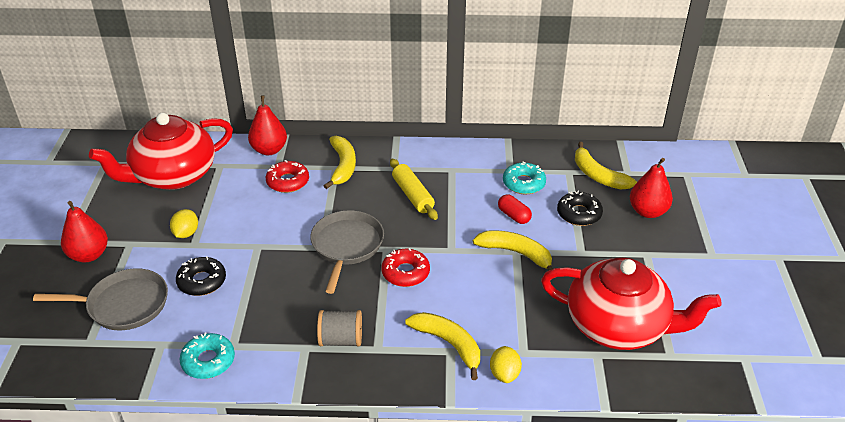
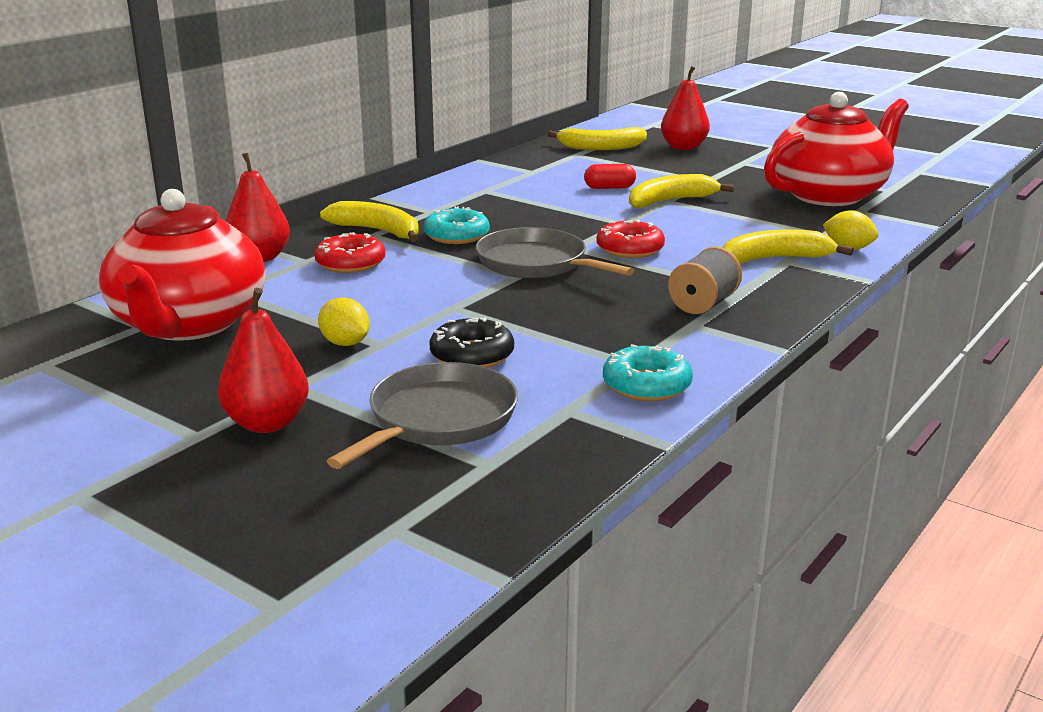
camera: 55 degrees left, 15 degrees down
(412, 195) = (498, 215): yellow rolling pin -> none
(523, 183) = (564, 172): turquoise donut -> turquoise donut (456, 235)
(579, 214) = (647, 167): black donut -> none

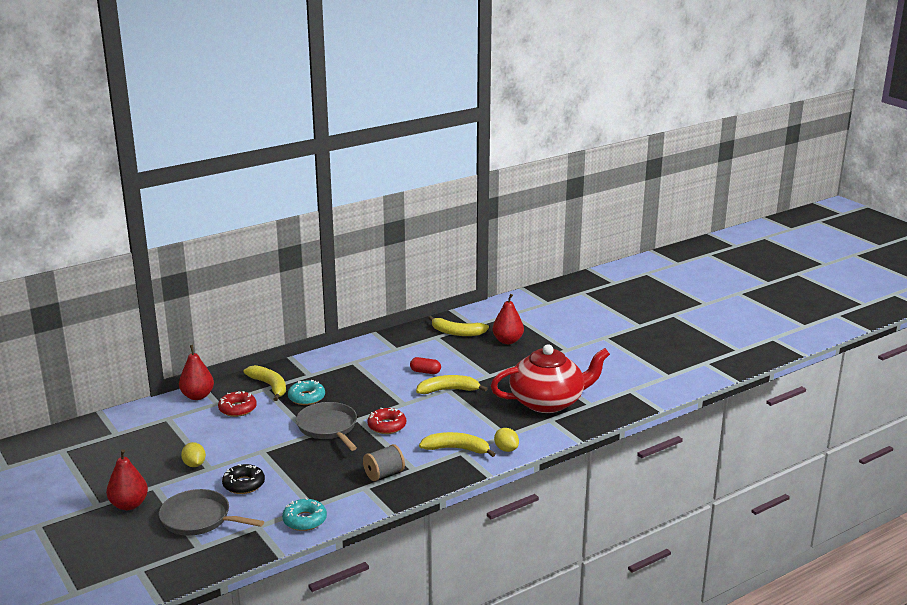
camera: 20 degrees right, 0 degrees up
(188, 324) = (135, 437): red teapot -> none
(438, 419) = (199, 519): grey pan -> grey pan turned 120 degrees counterclockwise

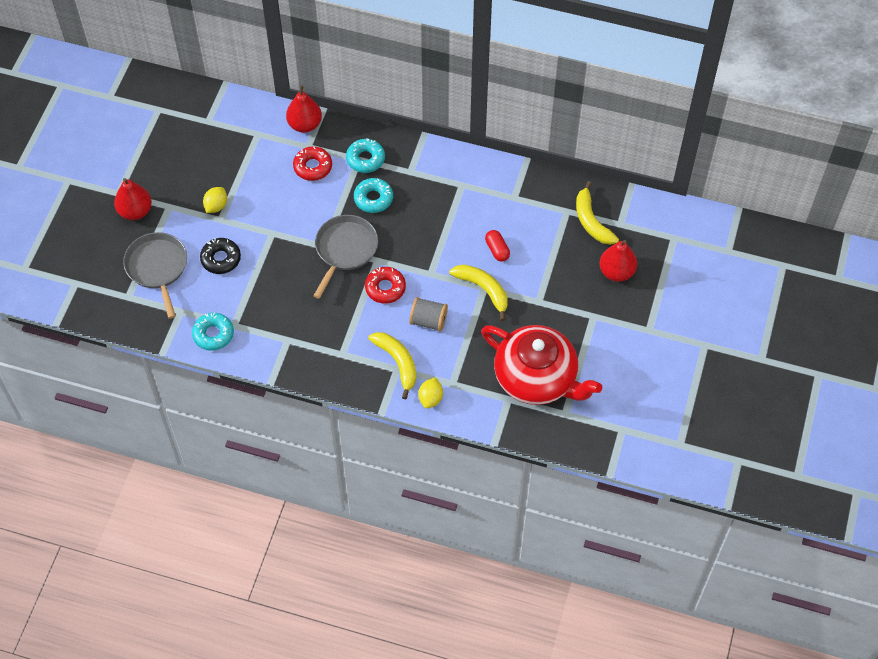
camera: 50 degrees right, 35 degrees up
(269, 386) = (365, 159): yellow banana -> turquoise donut
(384, 474) = (316, 339): grey spool -> grey spool (428, 321)

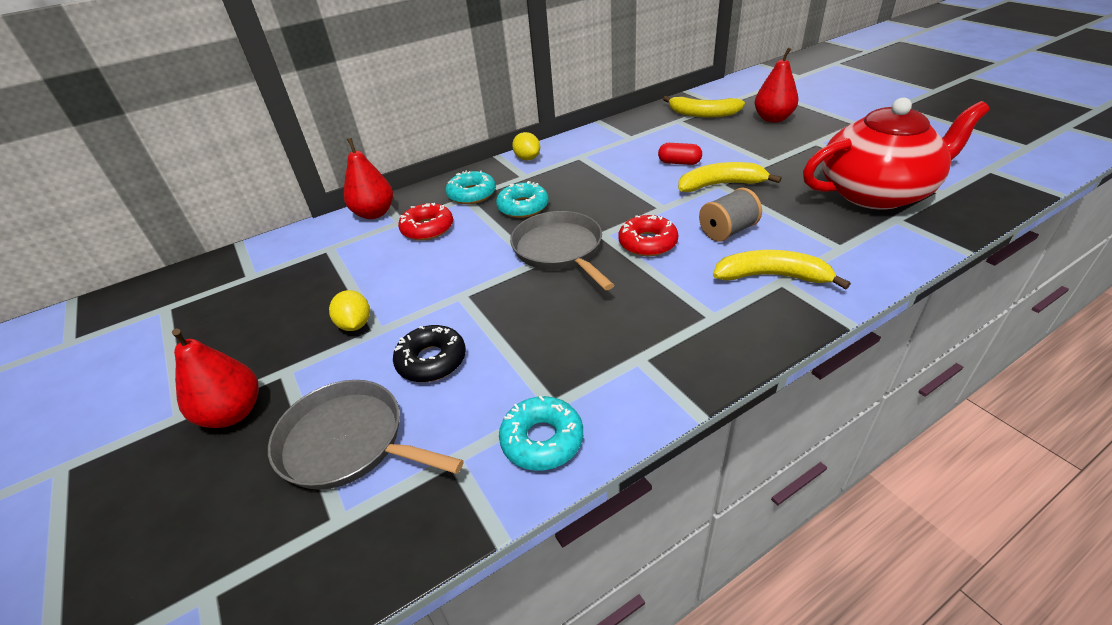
camera: 45 degrees left, 20 degrees down
(430, 398) = (854, 272): yellow lemon -> yellow lemon (527, 158)

